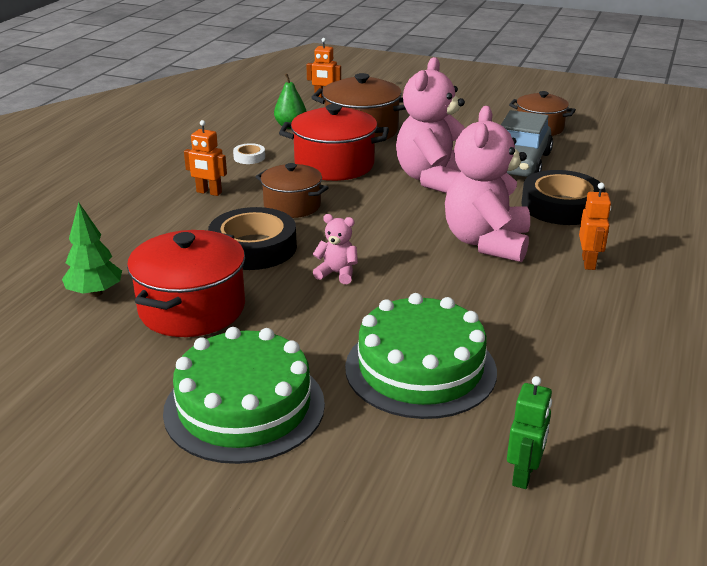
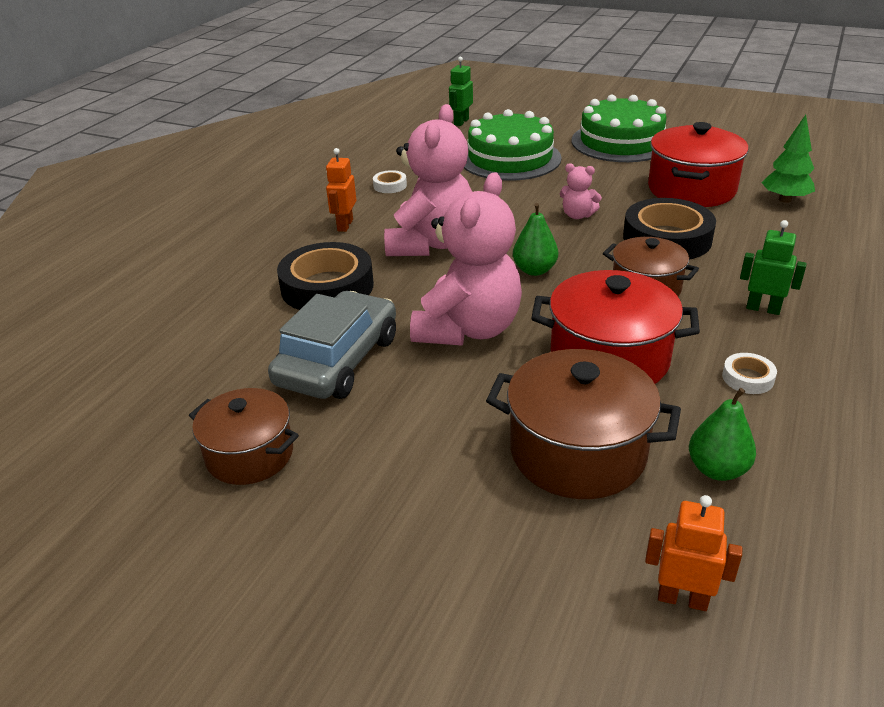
camera: 175 degrees left, 5 degrees up
(209, 192) = (763, 309): orange robot -> green robot
(384, 219) = (534, 270): none -> green pear
(571, 318) = (390, 185): none -> white tape

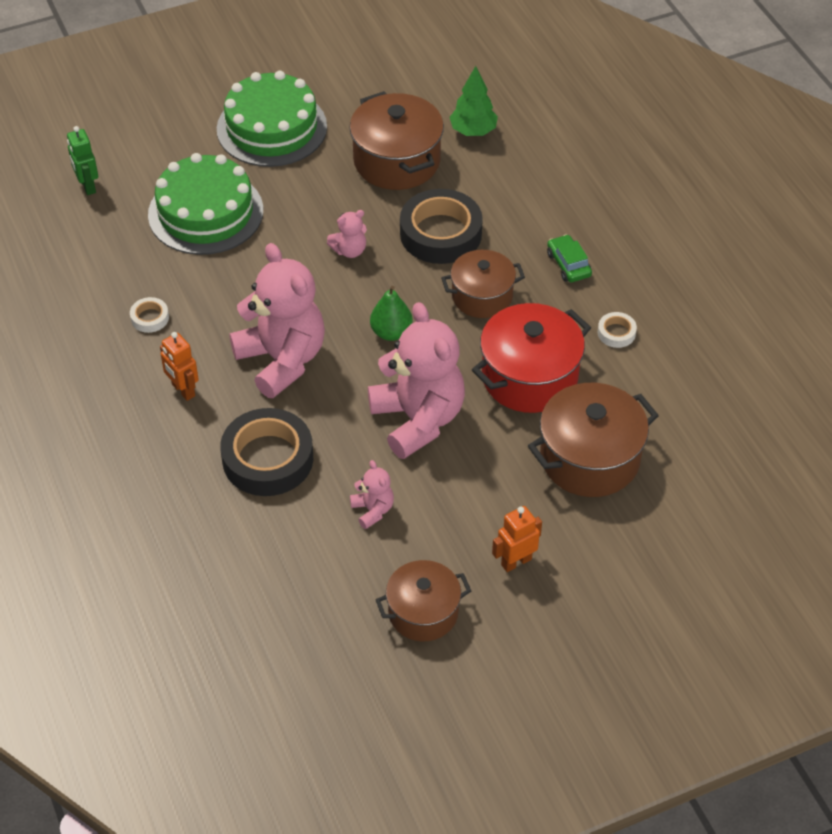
camera: 50 degrees left, 15 degrees up
(338, 360) = (373, 510): grey car -> pink teddy bear
(682, 598) = (723, 500): orange robot -> orange robot (516, 562)
(691, 189) = (397, 161): red pot -> brown pot
(717, 469) = (665, 413): green pear -> none
(763, 309) = (568, 264): green robot -> green car

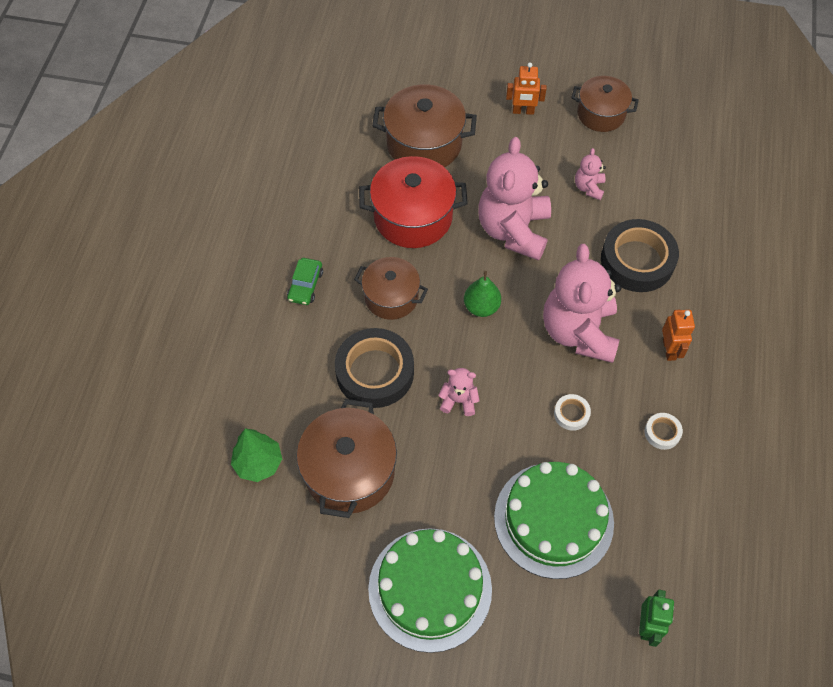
camera: 145 degrees left, 10 degrees up
(616, 333) = (325, 214): white tape -> white tape (571, 414)

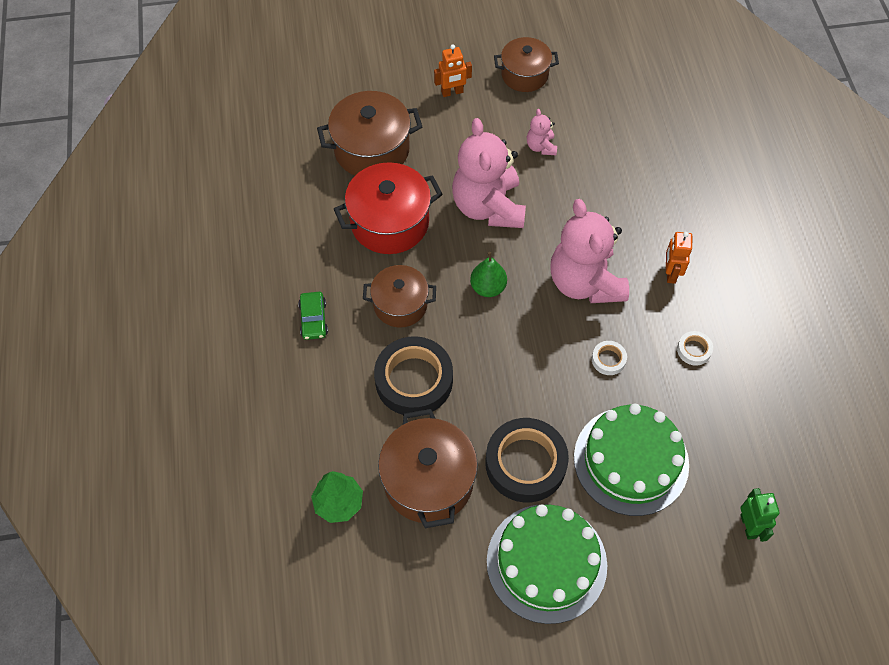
camera: 20 degrees left, 0 degrees up
(458, 400) = (502, 381): pink teddy bear -> none
(637, 260) = (610, 201): black tape -> black tape (525, 463)
(669, 349) = (670, 273): orange robot -> orange robot turned 150 degrees counterclockwise

